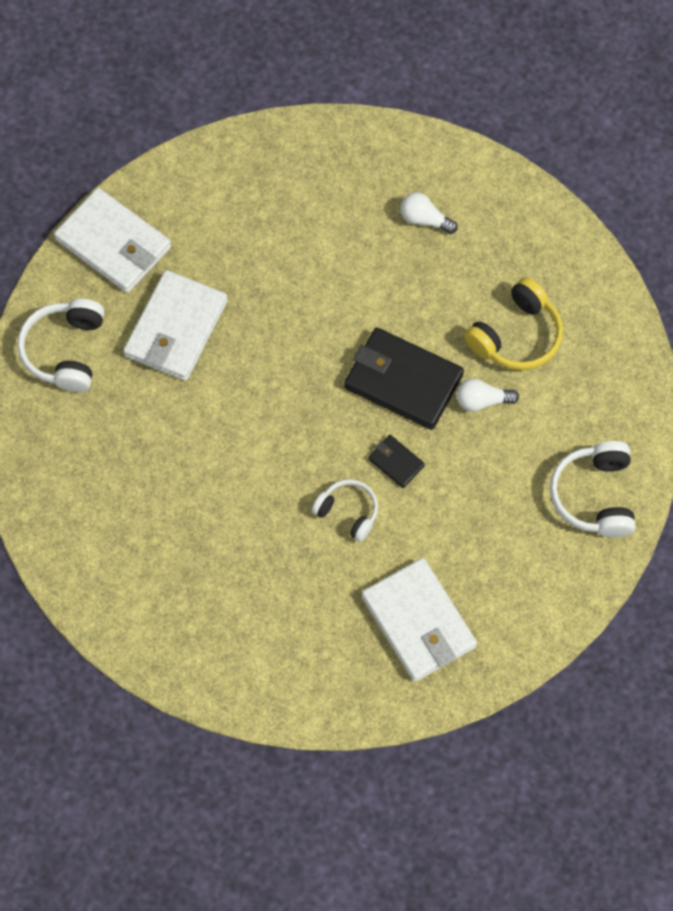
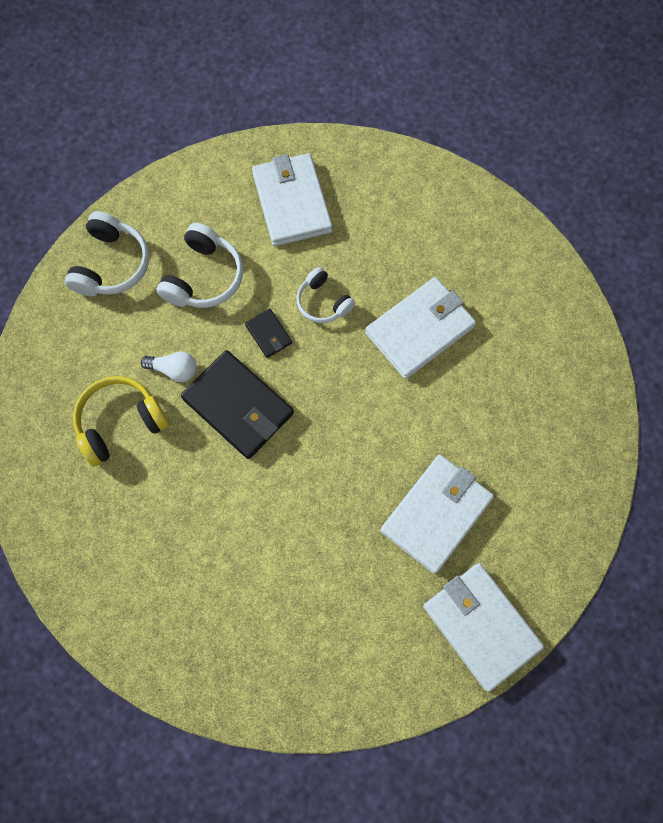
camera: 165 degrees left, 5 degrees up
(65, 351) = (547, 518): white headphones -> white headphones (204, 277)
(234, 508) = (420, 330): none -> white wallet
(424, 219) = (162, 568): white light bulb -> none

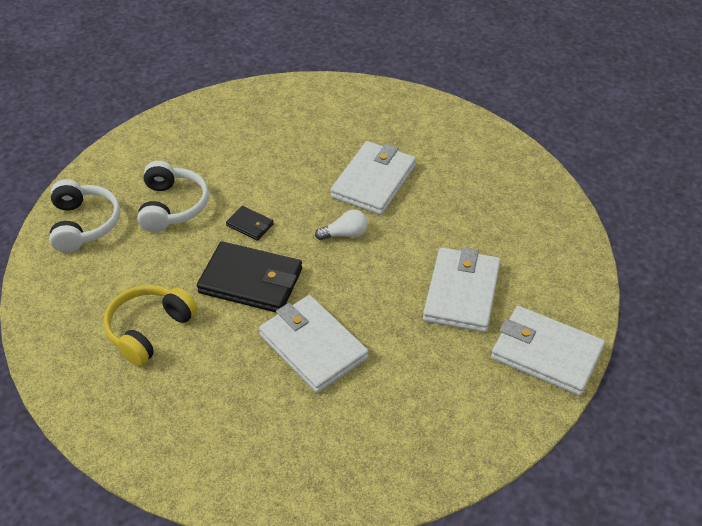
camera: 25 degrees left, 25 degrees down
(174, 370) = (179, 276): white light bulb -> white light bulb (345, 234)
(292, 202) = (221, 137): white wallet -> white wallet (313, 346)
(323, 302) = (284, 190): white headphones -> none

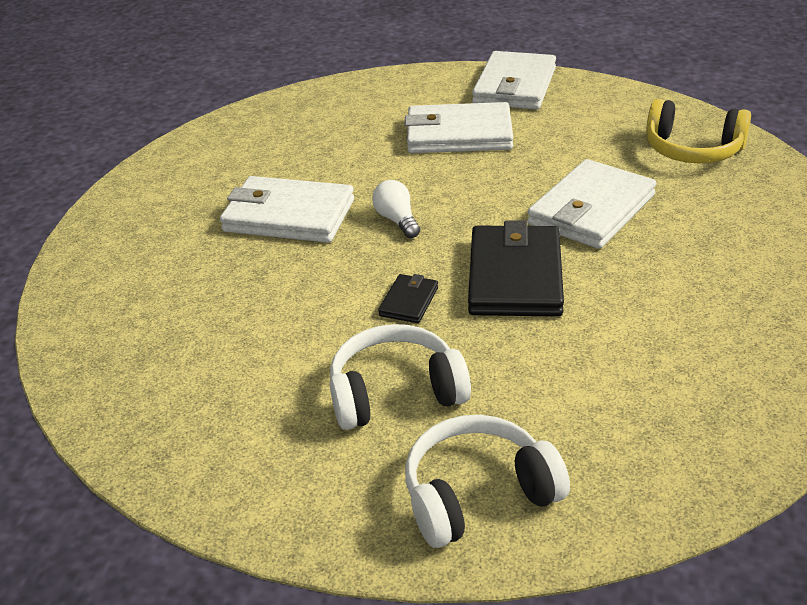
camera: 100 degrees left, 10 degrees down
(149, 330) = (652, 345): yellow headphones -> yellow headphones (692, 150)

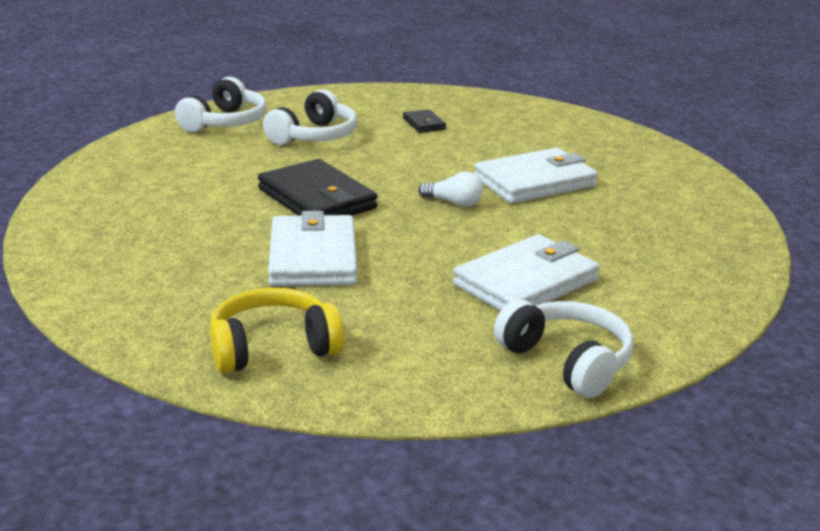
camera: 135 degrees right, 10 degrees down
(409, 301) = (368, 168): black wallet -> black wallet (424, 124)
(514, 86) = (567, 361): white wallet -> white headphones

